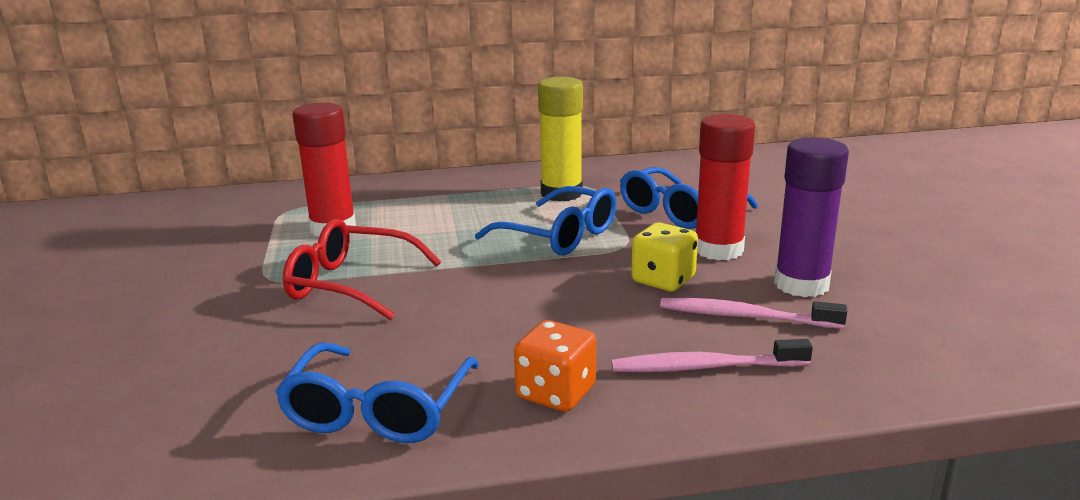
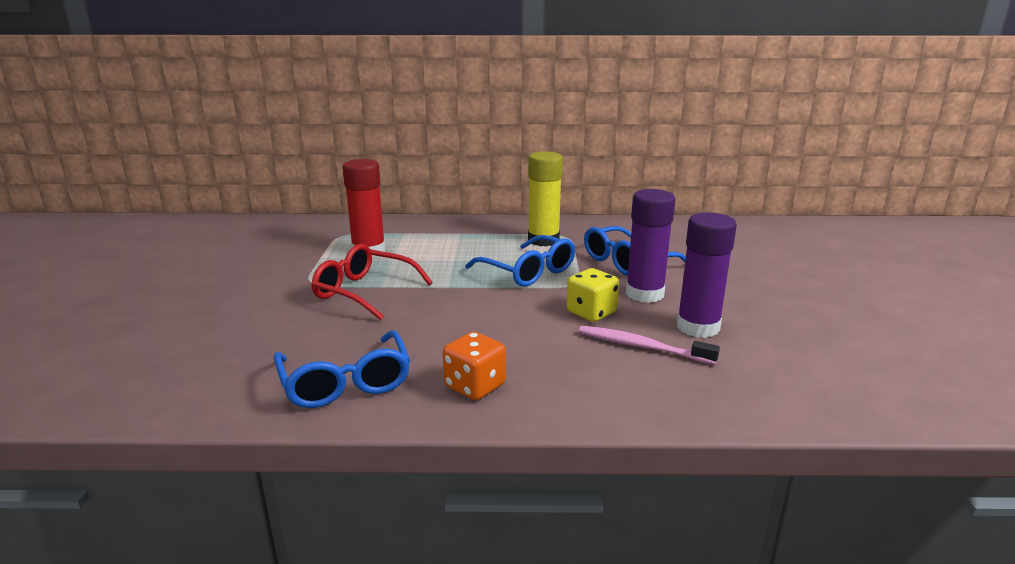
camera: 10 degrees right, 0 degrees up
(378, 410) = (345, 382): blue glasses -> blue glasses turned 45 degrees counterclockwise
(705, 367) = (593, 381): pink toothbrush -> none
(718, 250) = (644, 294): red glue stick -> purple glue stick

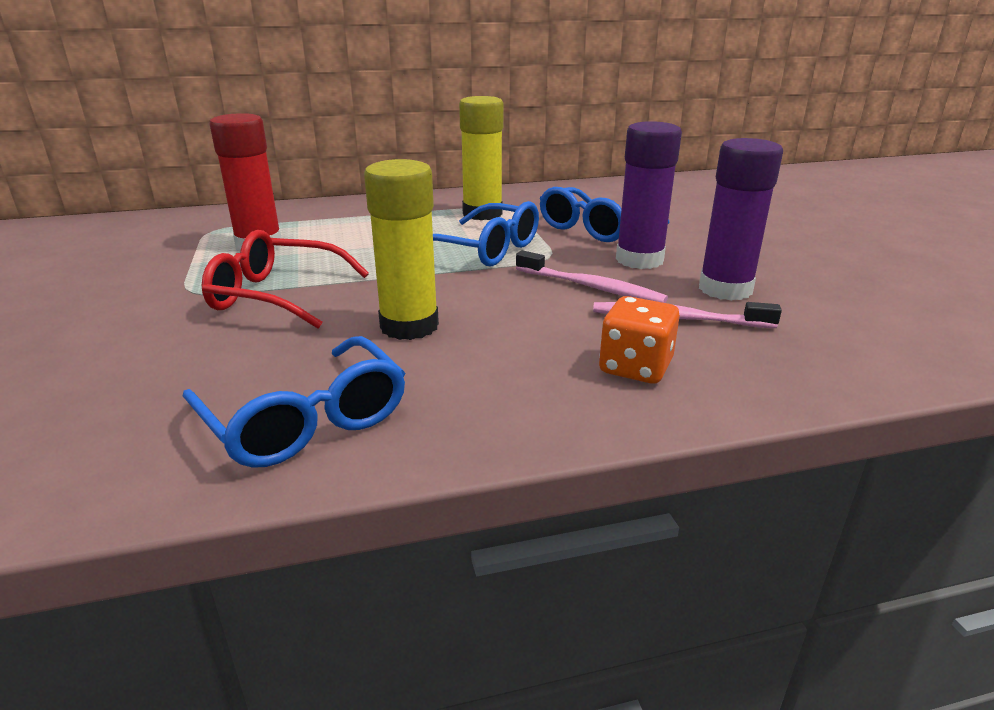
camera: 15 degrees left, 5 degrees up
(442, 326) = (409, 326): none -> yellow glue stick
(475, 386) = (497, 397): orange dice -> orange dice (635, 367)
(591, 312) = (591, 287): yellow dice -> pink toothbrush

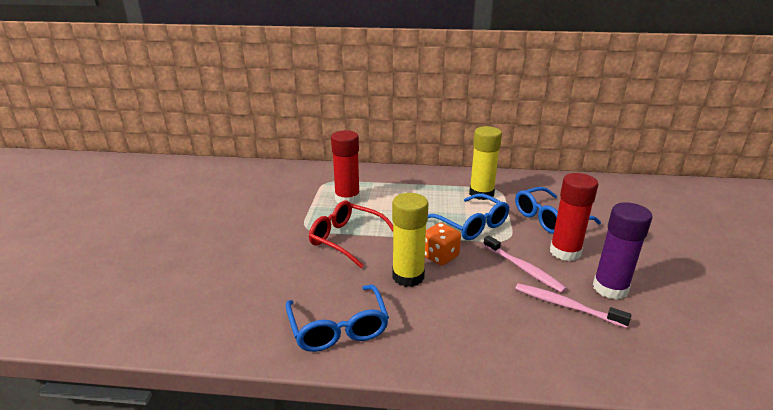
camera: 20 degrees right, 0 degrees up
(635, 367) = (522, 336): orange dice -> orange dice (440, 256)
(639, 260) = (565, 252): purple glue stick -> red glue stick

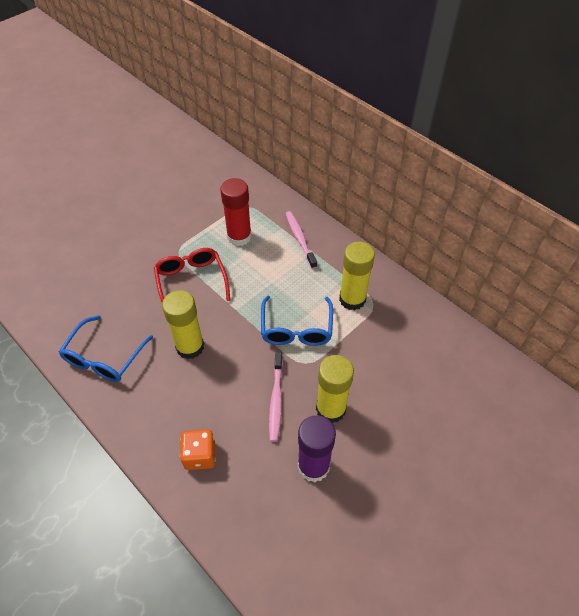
camera: 40 degrees right, 25 degrees up
(440, 256) = (233, 344): orange dice -> orange dice (200, 455)
(549, 219) = (369, 367): blue glasses -> none
(565, 252) = (331, 409): red glue stick -> yellow glue stick
(566, 306) = (259, 453): pink toothbrush -> pink toothbrush (300, 239)

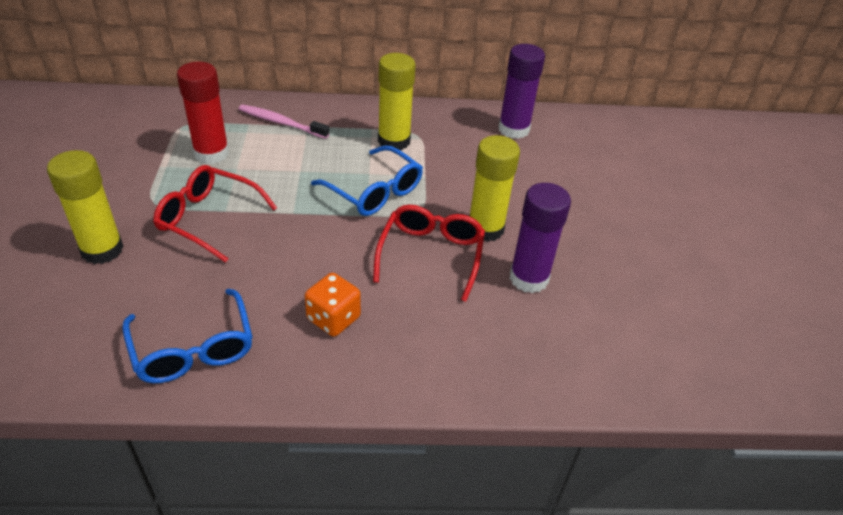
camera: 50 degrees left, 10 degrees down
(190, 347) = (285, 272): yellow glue stick -> yellow glue stick (102, 250)
(200, 455) = (422, 349): orange dice -> orange dice (333, 318)
(276, 400) = (431, 255): pink toothbrush -> red glasses
(448, 347) = (513, 129): none -> purple glue stick

